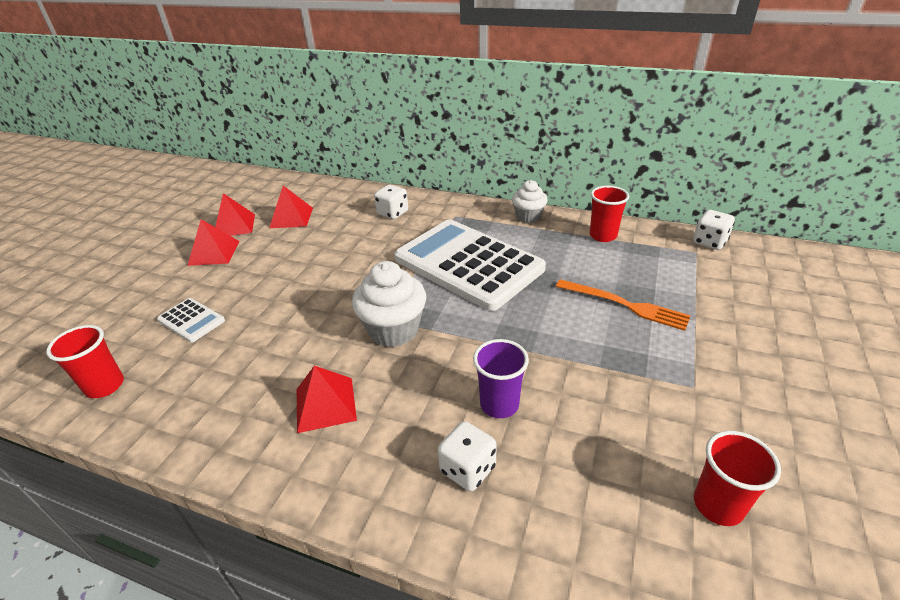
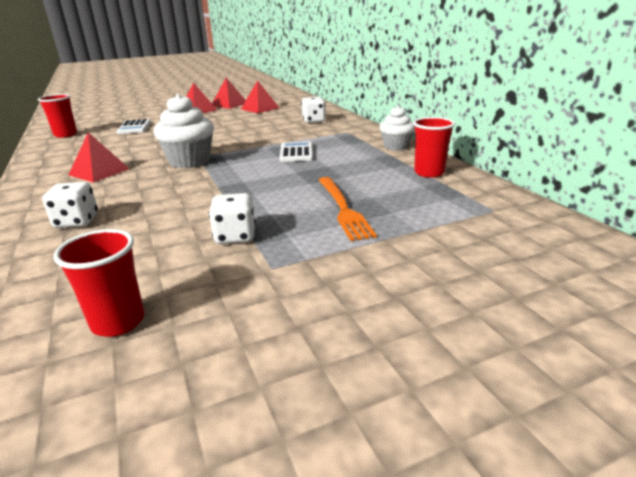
camera: 45 degrees right, 10 degrees down
(468, 264) = (296, 153): white calculator -> white calculator, size x0.41
(499, 404) = (152, 209): purple cup -> none
(709, 242) = (527, 210): white dice -> white dice (235, 236)

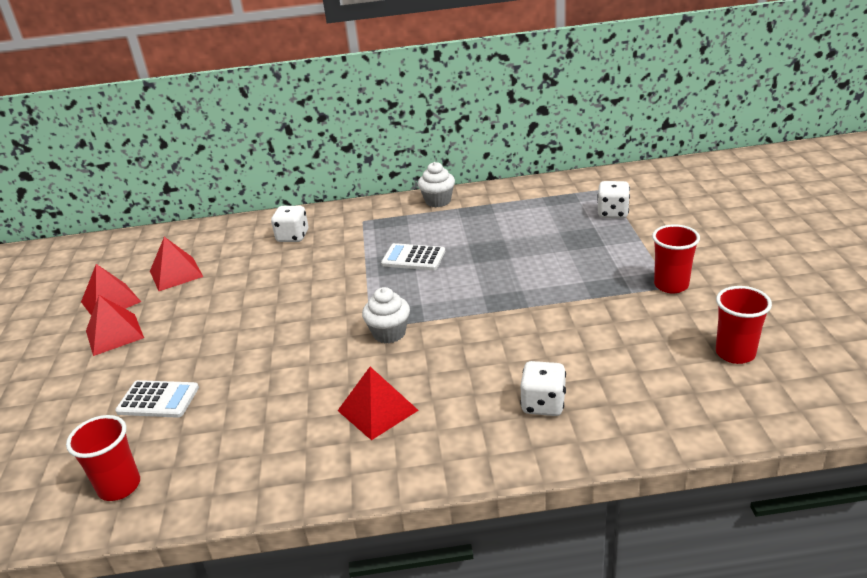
camera: 70 degrees left, 5 degrees up
(190, 161) = (389, 333): white cupcake -> white cupcake, size x0.64
(235, 236) = (613, 302): white dice -> white dice (612, 213)
(343, 209) = (578, 247): orange fork -> none
(429, 172) = (519, 198): red cup -> red cup (671, 285)

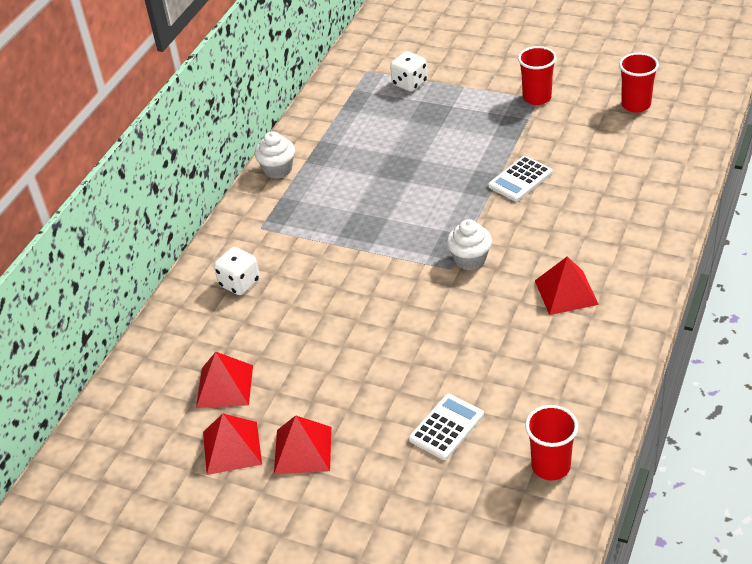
camera: 60 degrees left, 10 degrees up
(413, 258) = (365, 214): white calculator -> white calculator (520, 179)
(543, 404) = (622, 207): white dice -> none

